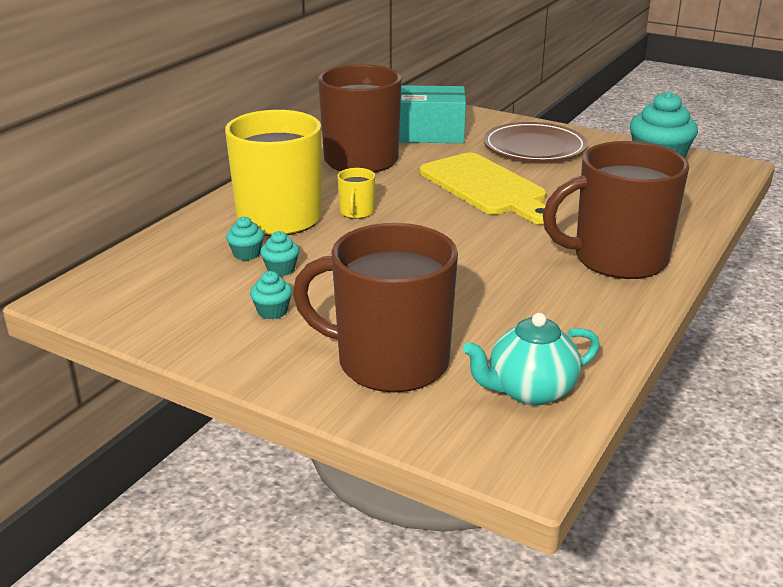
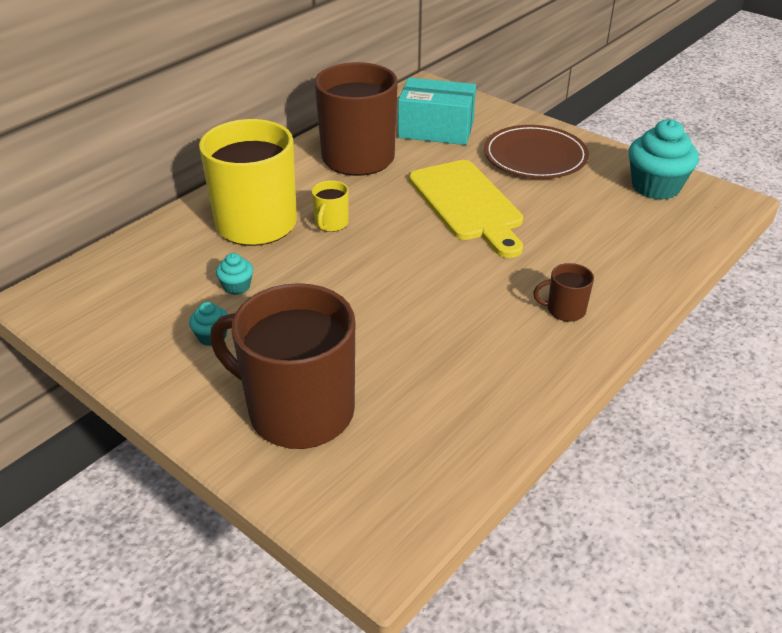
camera: 10 degrees right, 10 degrees up
(246, 254) = (212, 264): turquoise cupcake -> none
(530, 391) = (417, 464): turquoise teapot -> none
(617, 259) = (564, 310): brown mug -> brown mug, size x0.41

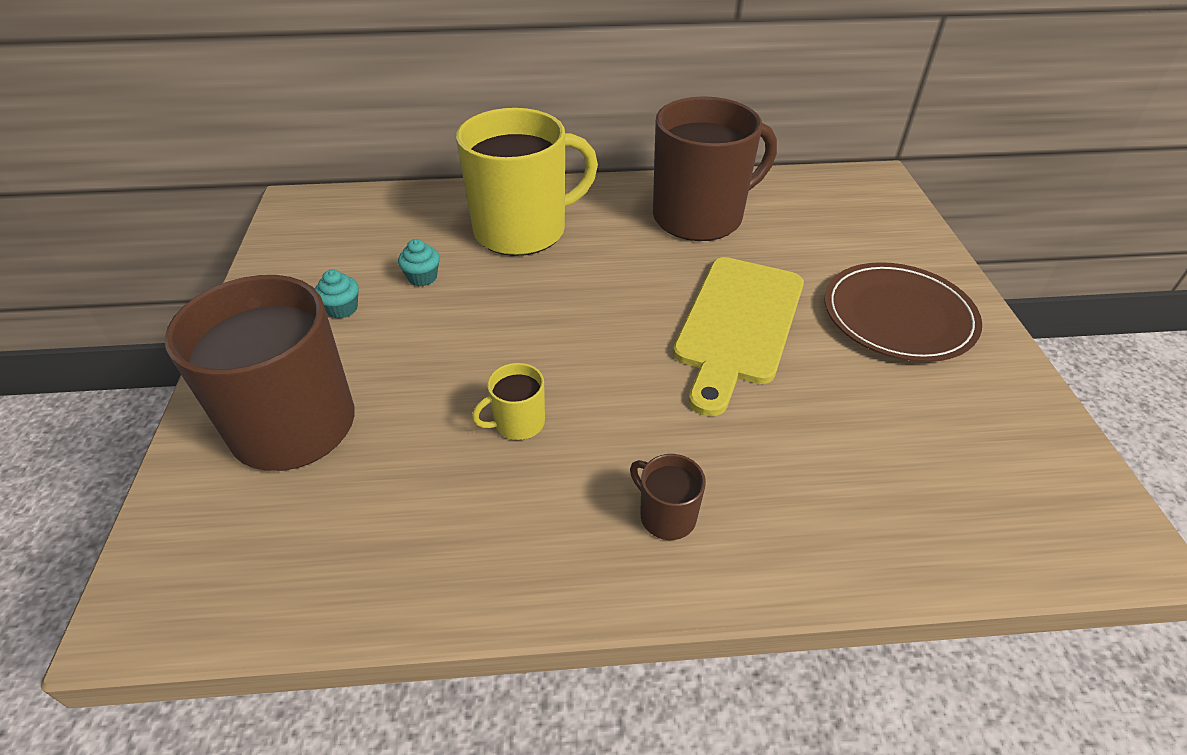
camera: 45 degrees right, 5 degrees up
(331, 224) = (578, 267): yellow mug -> yellow mug (518, 423)
(436, 129) = (821, 228): turquoise box -> none
(655, 187) = (1018, 447): turquoise cupcake -> none

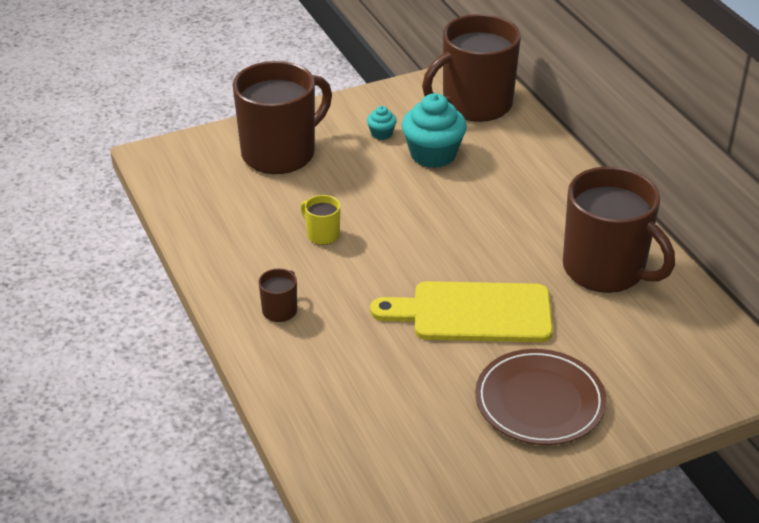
camera: 70 degrees right, 5 degrees down
(355, 221) = (475, 104): none -> brown mug
(422, 277) = (433, 154): turquoise cupcake -> turquoise cupcake, size x2.12
(523, 230) = (519, 182): yellow mug -> none

